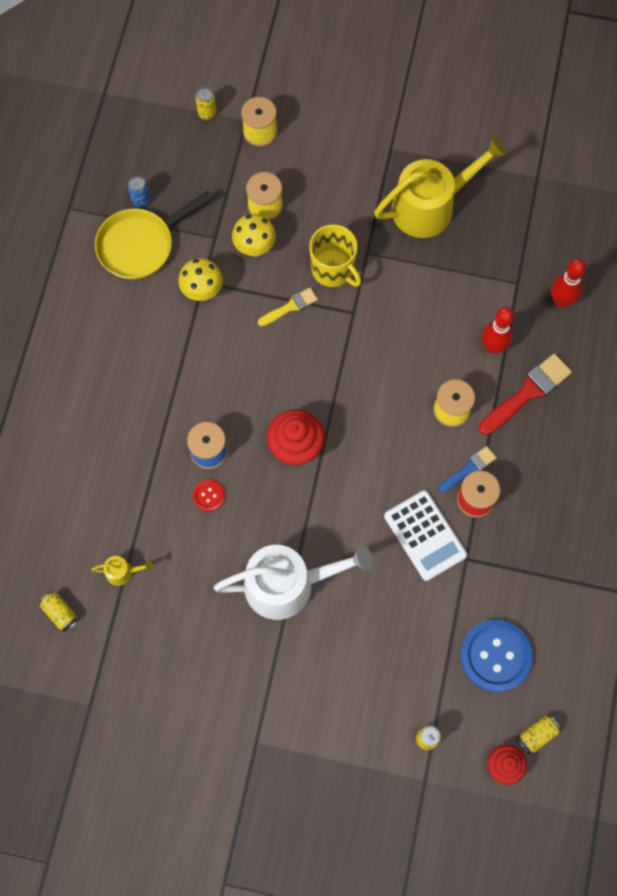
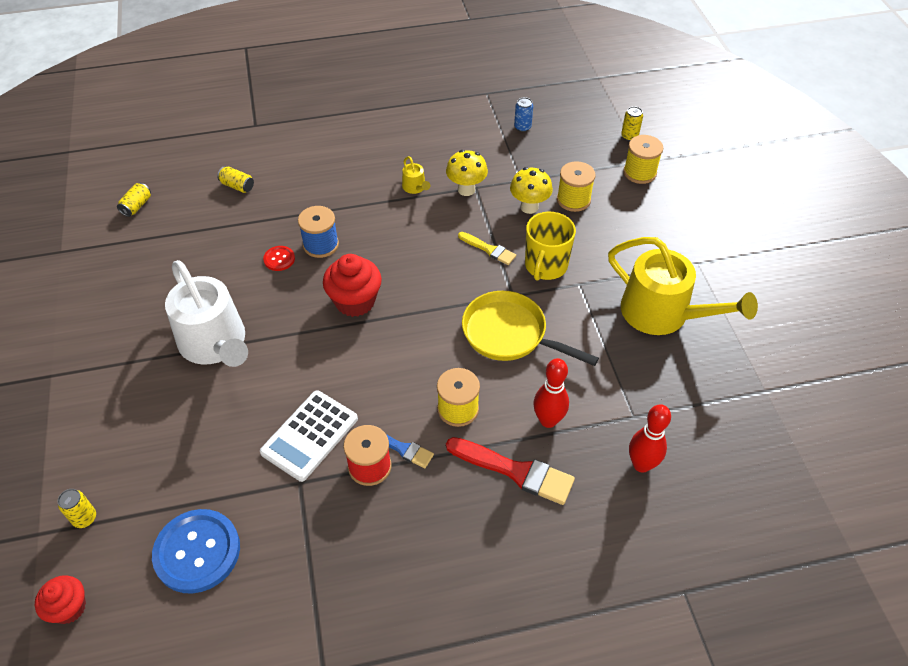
camera: 65 degrees right, 20 degrees down
(122, 572) = (186, 230): yellow watering can -> yellow watering can (415, 187)
(140, 245) = (483, 140): yellow pan -> yellow pan (509, 334)
(537, 735) = (114, 631): yellow can -> yellow can (237, 186)

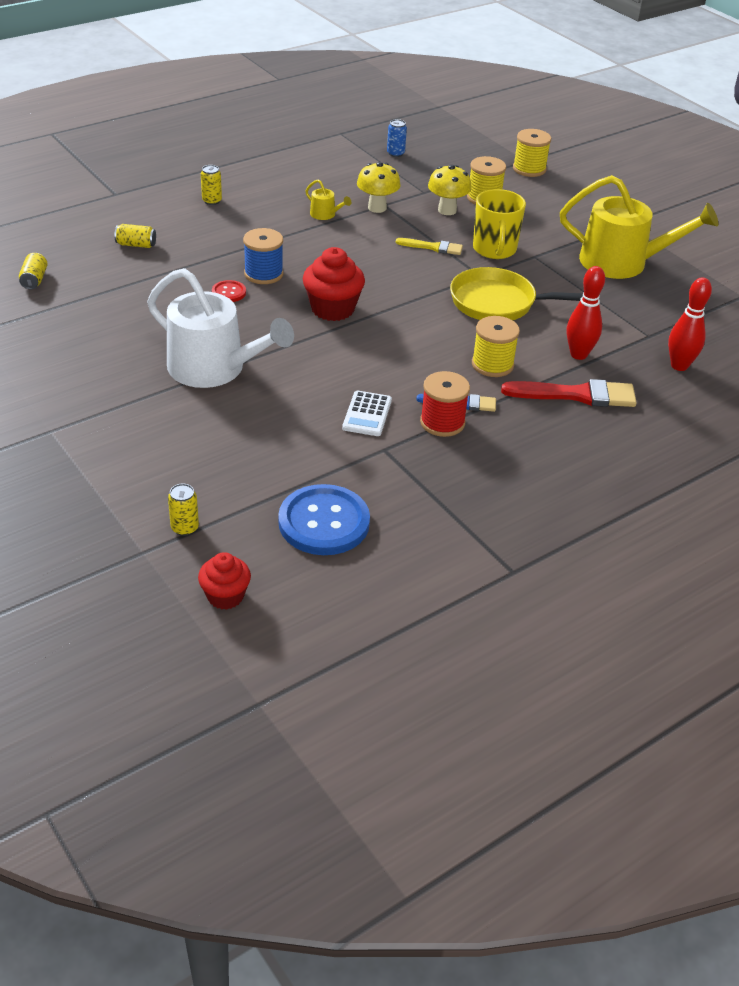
camera: 25 degrees left, 10 degrees down
(310, 435) = (367, 414): white calculator -> white calculator, size x0.65
(629, 136) = (500, 145): yellow can -> yellow can (212, 201)

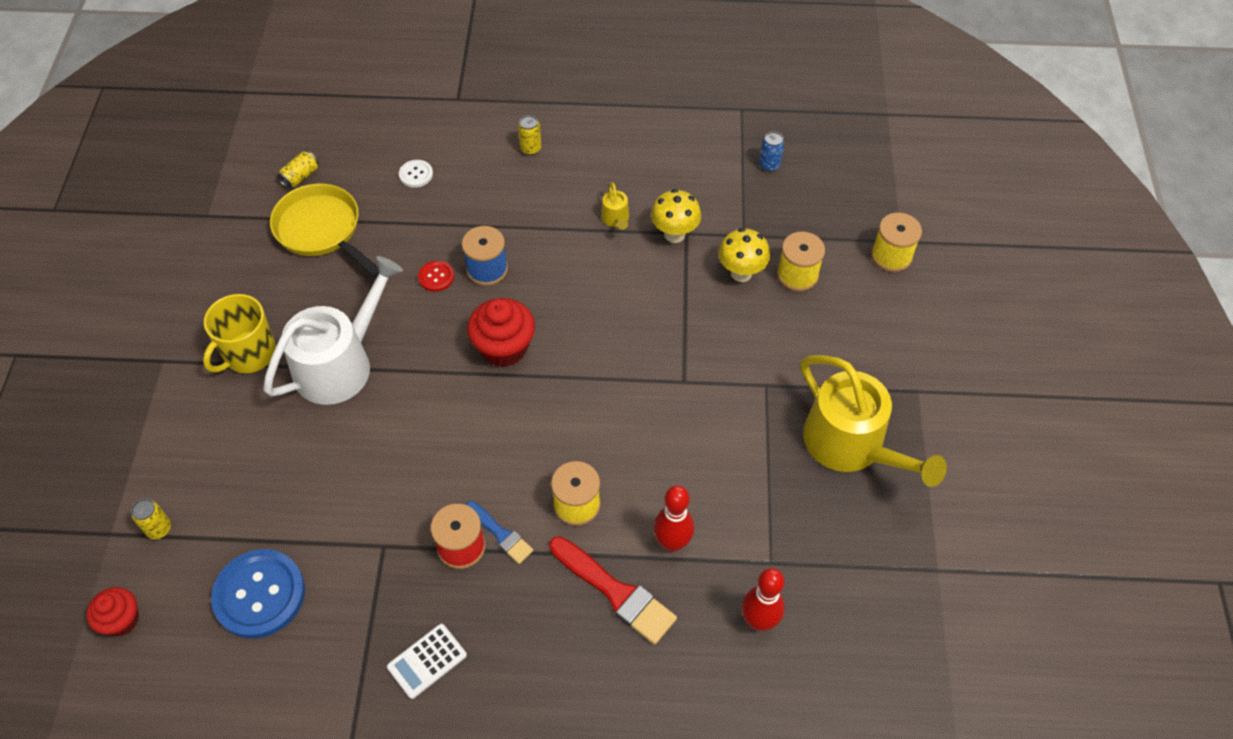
camera: 40 degrees right, 15 degrees up
(136, 245) = (416, 174): yellow can -> white button
(214, 368) = (340, 364): white watering can -> white watering can turned 120 degrees counterclockwise
(367, 414) = (409, 495): white calculator -> white calculator (427, 661)
(433, 247) = (675, 317): yellow brush -> none
(494, 249) = (734, 353): yellow mug -> yellow mug (249, 354)
(498, 303) = (663, 428): yellow pan -> yellow pan (321, 230)

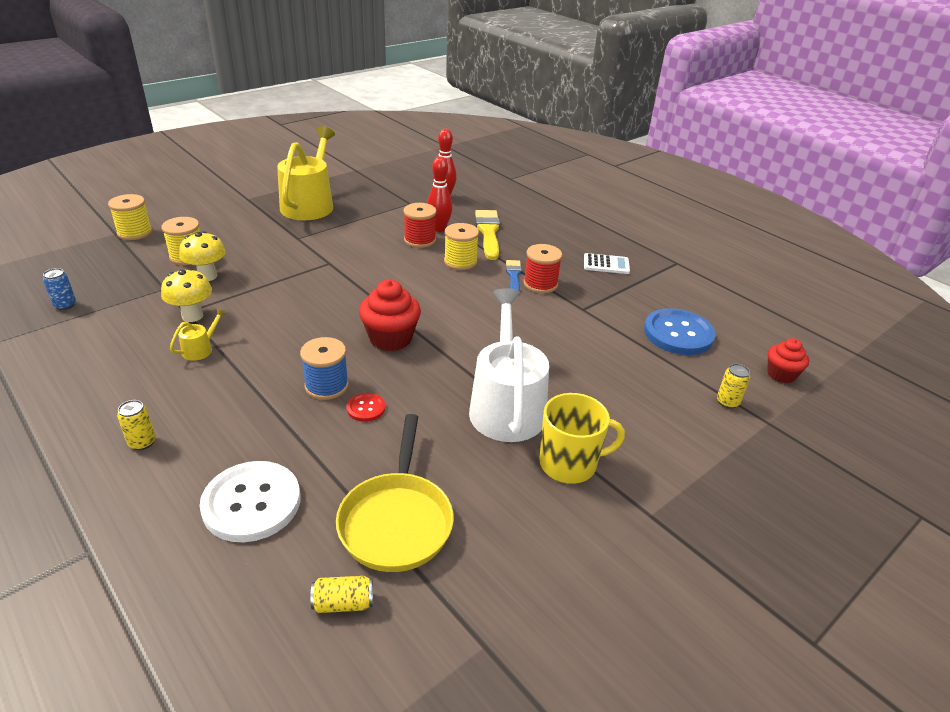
camera: 135 degrees left, 20 degrees down
(340, 364) = (506, 406): white watering can -> white watering can turned 90 degrees clockwise
(416, 174) = (251, 503): white button -> white button, size x2.13
(615, 592) = (488, 232): red brush -> yellow brush
(661, 500) = (420, 240): none -> red spool

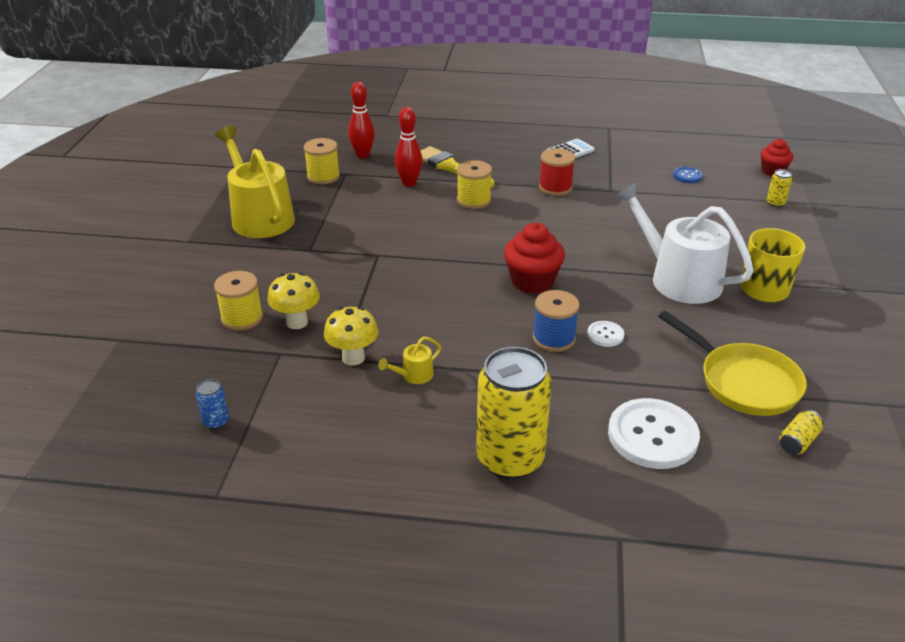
camera: 40 degrees left, 0 degrees up
(135, 232) = (139, 328): yellow spool -> yellow spool (323, 176)
(142, 442) = (510, 459): yellow can -> yellow can, size x2.47
(200, 349) = (414, 375): yellow watering can -> yellow watering can turned 120 degrees counterclockwise
(366, 408) = (605, 335): red button -> white button
(420, 240) = (412, 199): red spool -> none
(513, 276) = (528, 191): blue brush -> none
(678, 334) = (687, 176): blue button -> blue button, size x0.47

